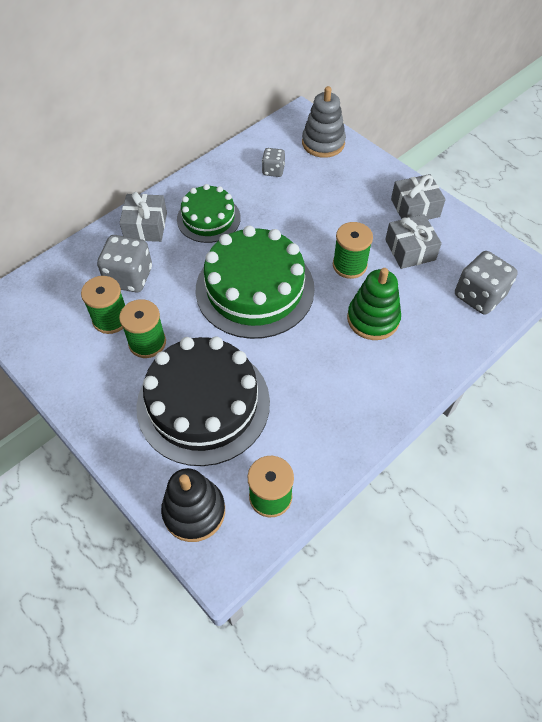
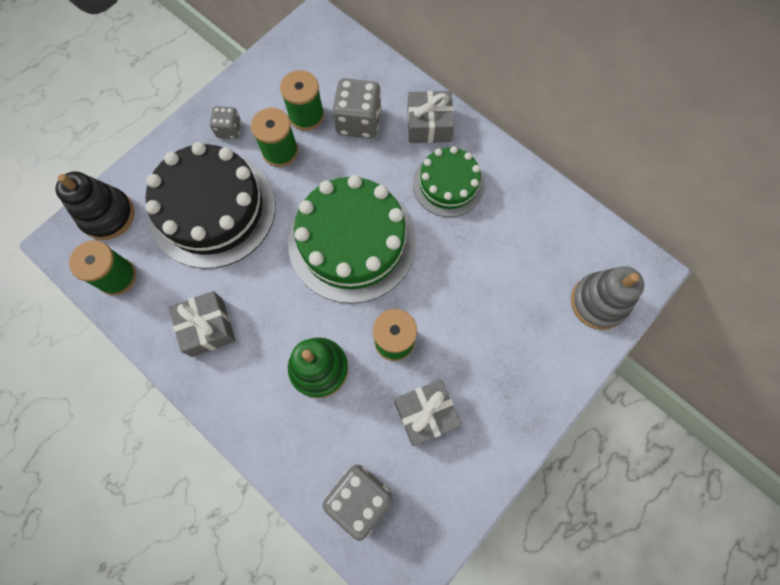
camera: 85 degrees right, 15 degrees up
(273, 170) = (536, 245): grey dice -> grey dice (229, 130)
(415, 208) = (498, 422): grey gift -> grey gift (207, 327)

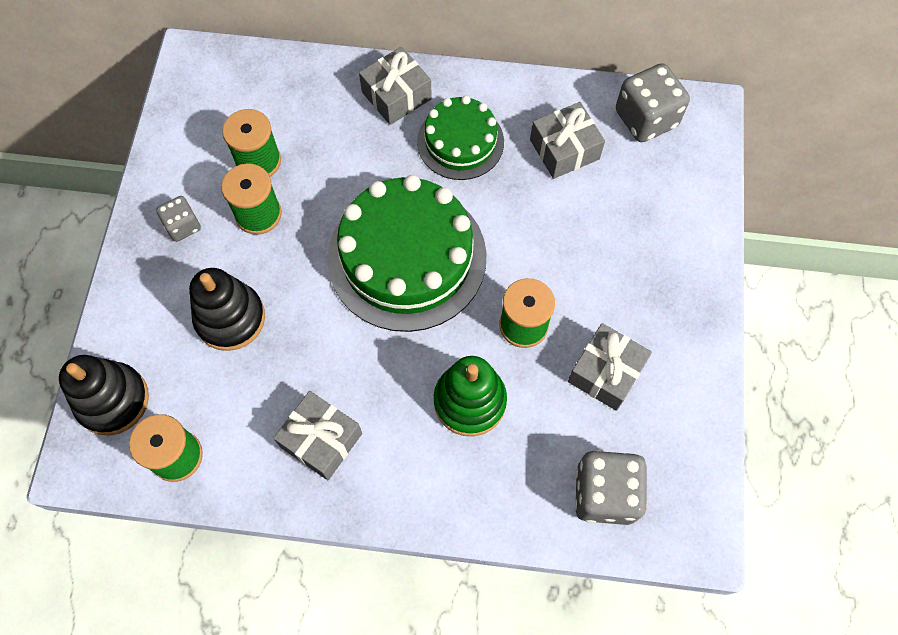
camera: 35 degrees left, 5 degrees down
(213, 209) = (230, 318): black cake -> black stacking toy
(358, 122) = (320, 135): grey dice -> grey dice (646, 119)
(517, 235) = (564, 149): none -> grey gift
(598, 302) = (684, 165): grey stacking toy -> none

